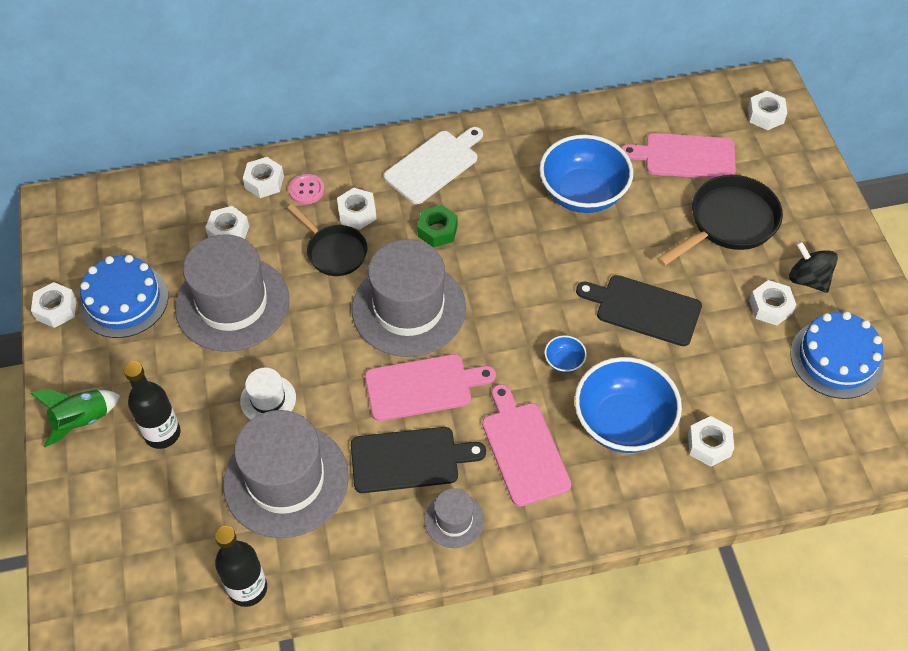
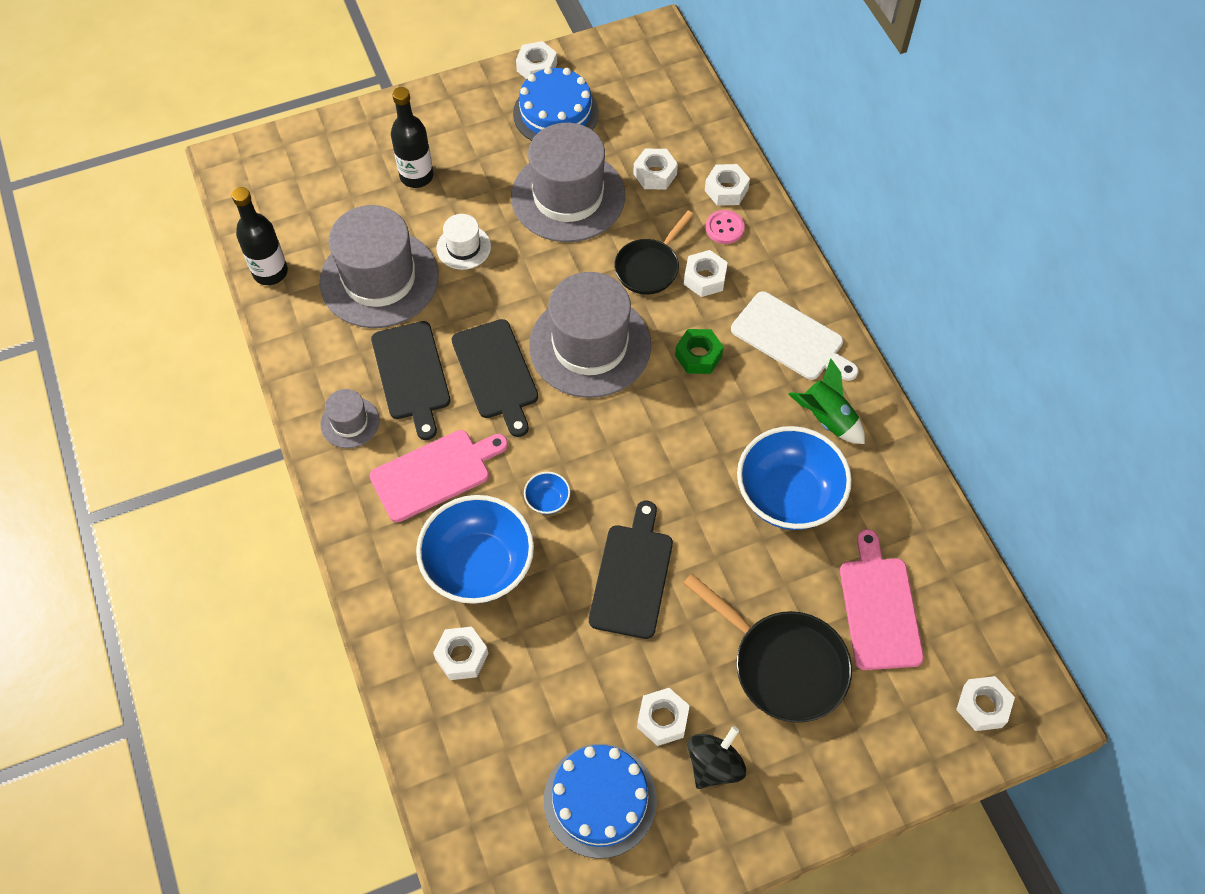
camera: 80 degrees right, 5 degrees up
(82, 421) = (422, 116): green rocket -> green rocket (826, 419)
(423, 387) = (496, 373): pink cutting board -> black cutting board

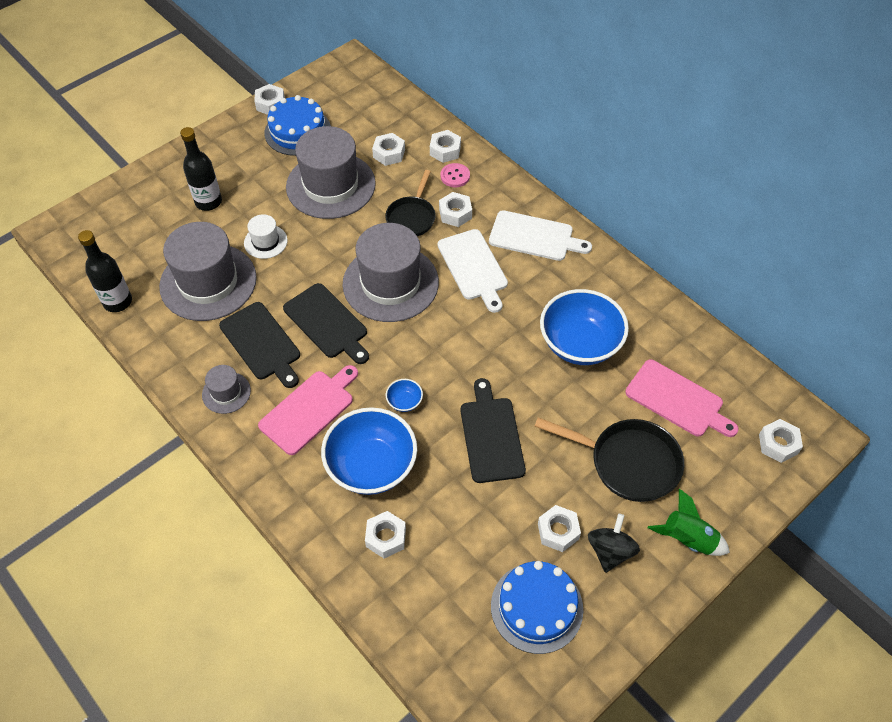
camera: 20 degrees left, 5 degrees down
(698, 356) = (473, 267): green nut -> white cutting board
(826, 419) = (583, 283): green rocket -> green rocket (687, 539)
(879, 608) = (677, 400): pink cutting board -> pink cutting board turned 150 degrees clockwise

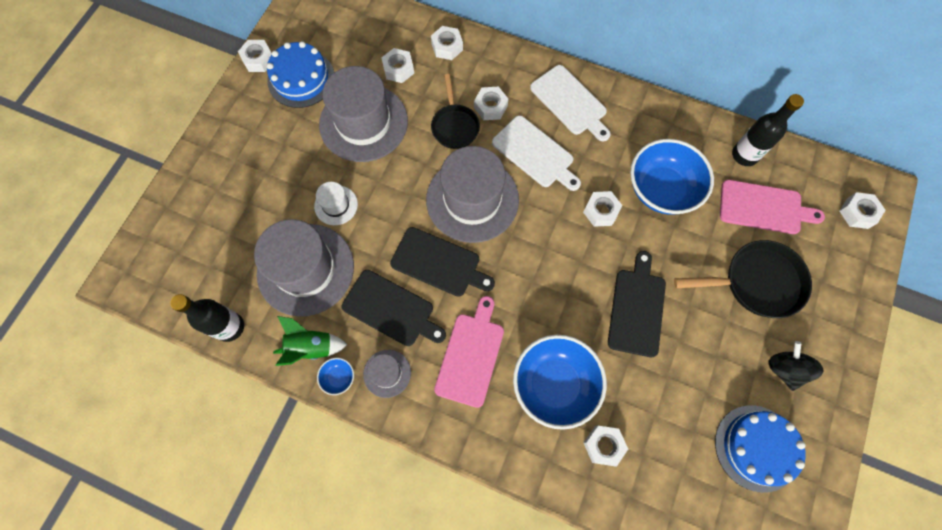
camera: 25 degrees left, 15 degrees up
(208, 202) = (258, 186): black bottle -> black bottle (744, 155)
(404, 402) = (548, 310): blue bowl -> blue bowl (338, 377)
(455, 176) = (470, 69): pink button -> none
(491, 436) = (637, 308): black cutting board -> black cutting board turned 45 degrees clockwise
(534, 237) = (570, 102): white cutting board -> white cutting board turned 60 degrees clockwise
(558, 531) = (736, 371): white nut -> white nut (601, 211)
(687, 539) = (836, 329): green rocket -> green rocket (311, 347)

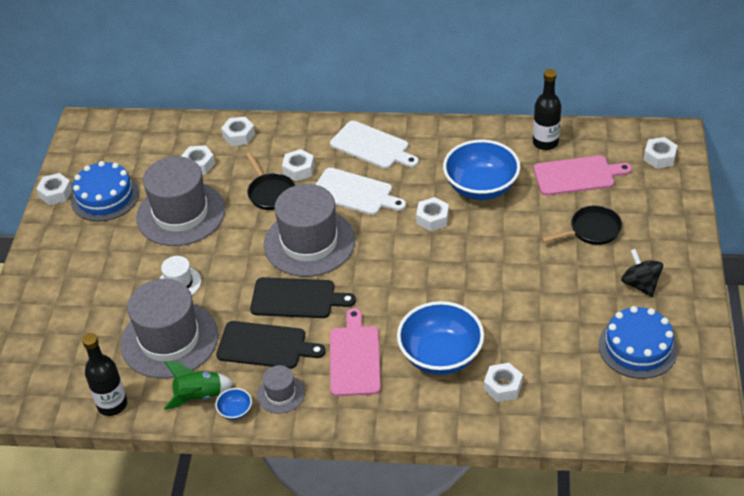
camera: 15 degrees left, 25 degrees down
(637, 308) = (493, 279): black cutting board -> none
(756, 282) = (592, 230): black pan -> black pan, size x0.66

